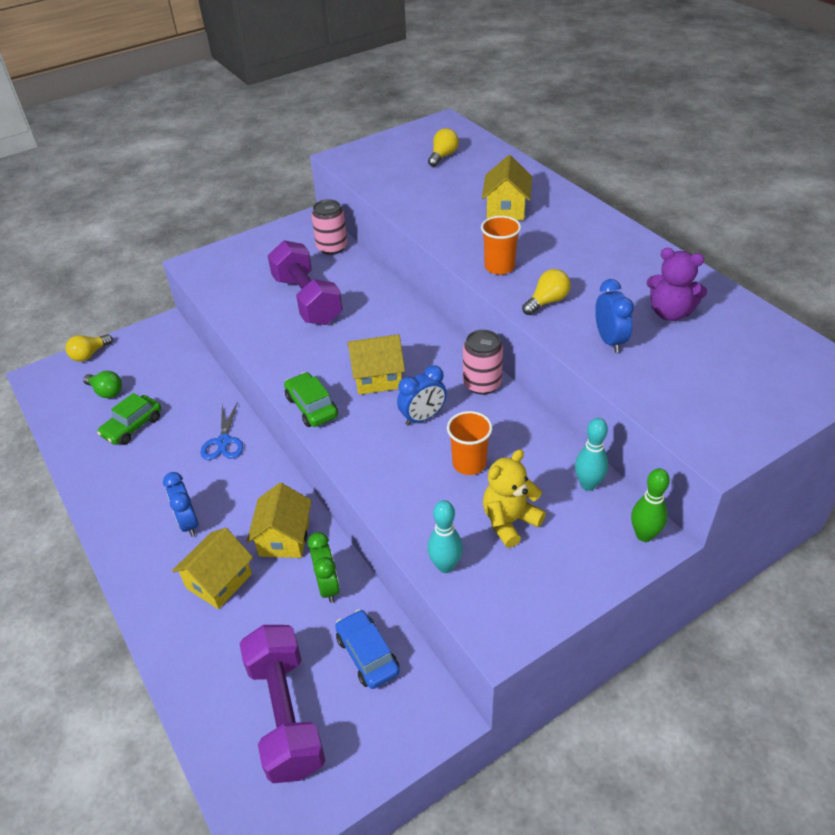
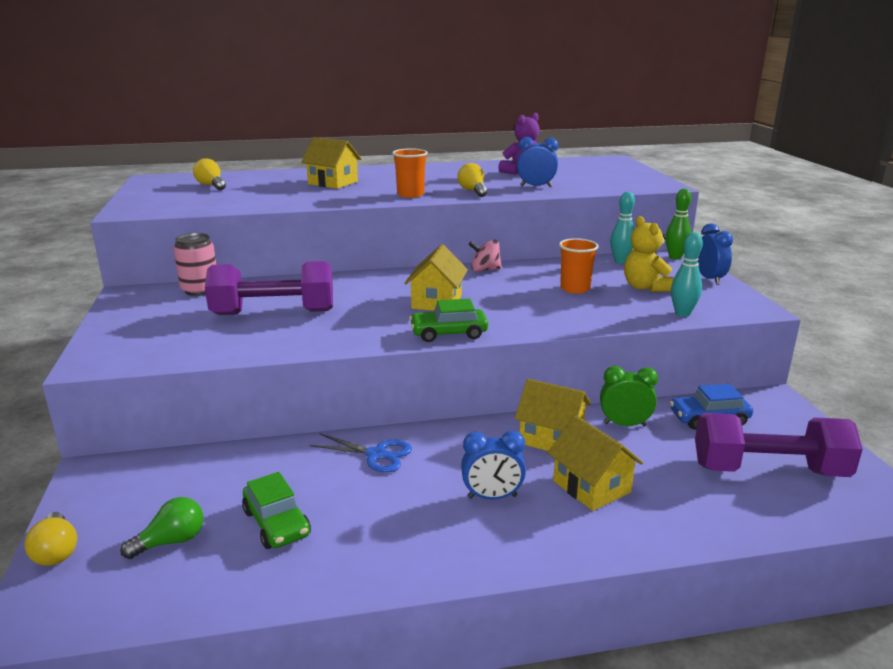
camera: 70 degrees left, 20 degrees down
(423, 417) = (507, 294): blue clock -> blue clock (709, 279)
(482, 384) = (485, 270): pink can -> pink spinning top

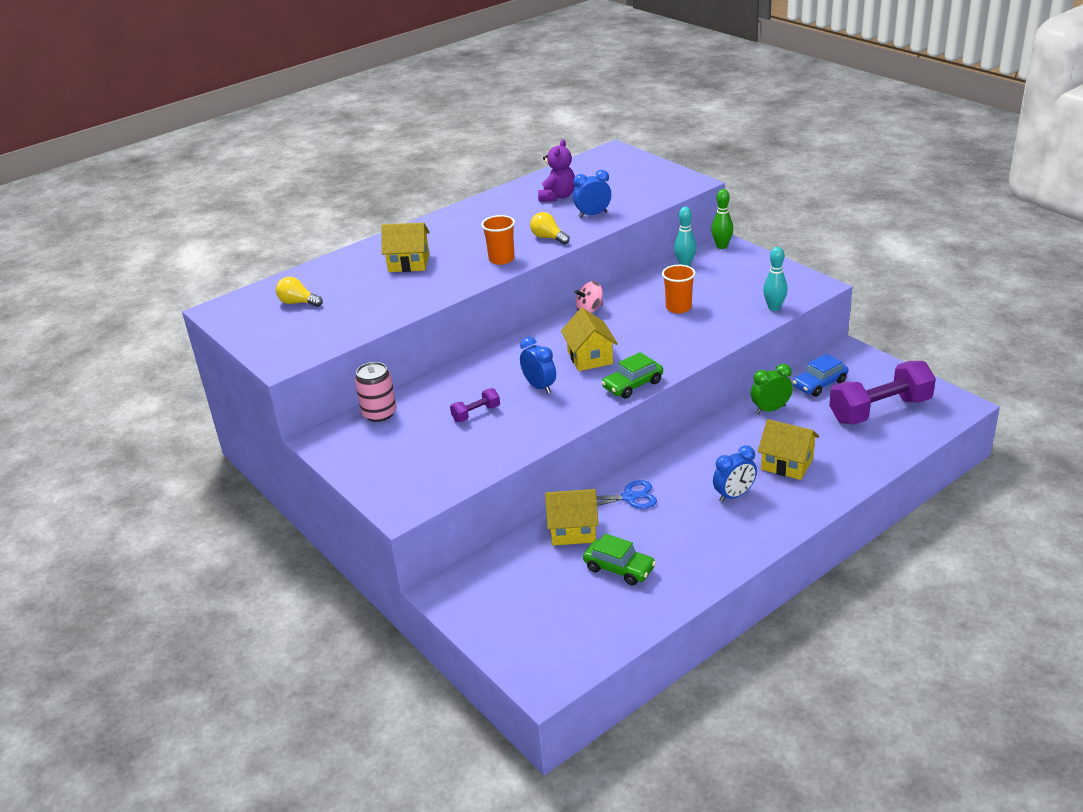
camera: 25 degrees left, 10 degrees up
(56, 551) = (499, 646): yellow light bulb -> none
(171, 541) = (566, 608): green light bulb -> none
(274, 313) = (476, 413): purple dumbbell -> purple dumbbell, size x0.45
(551, 438) = (732, 438): yellow house -> yellow house (573, 530)
(645, 287) = (727, 289): yellow teddy bear -> none
(709, 279) = (765, 264): blue clock -> blue clock (539, 387)

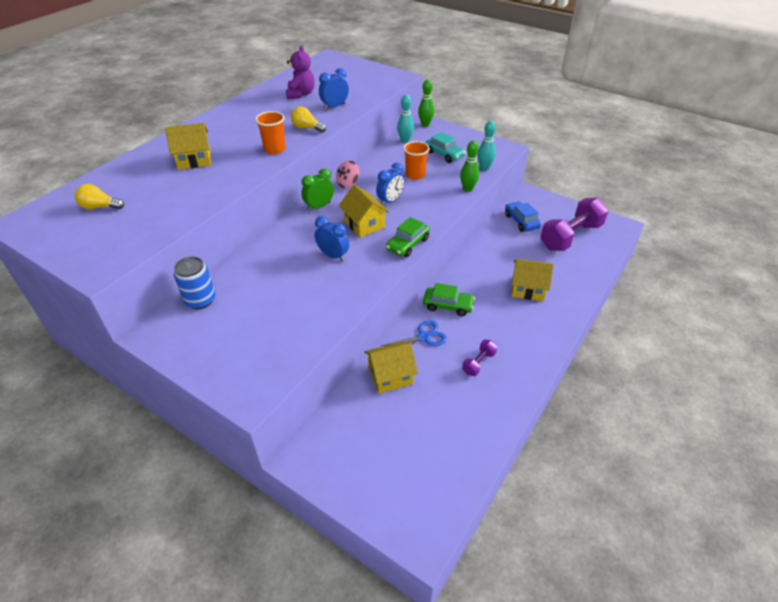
camera: 20 degrees left, 10 degrees up
(379, 413) = (200, 300): pink can -> blue can
(476, 413) = (288, 288): purple dumbbell -> purple dumbbell (478, 363)
(619, 568) = (441, 405): green car -> green car (448, 305)
(729, 286) = (444, 154): none -> turquoise car
(734, 495) = (501, 322): blue clock -> blue clock (390, 201)
(739, 331) = (468, 189): none -> green bowling pin
(770, 409) = (496, 246): green clock -> green clock (319, 206)
(819, 384) = (521, 221): blue car -> blue car turned 120 degrees clockwise

